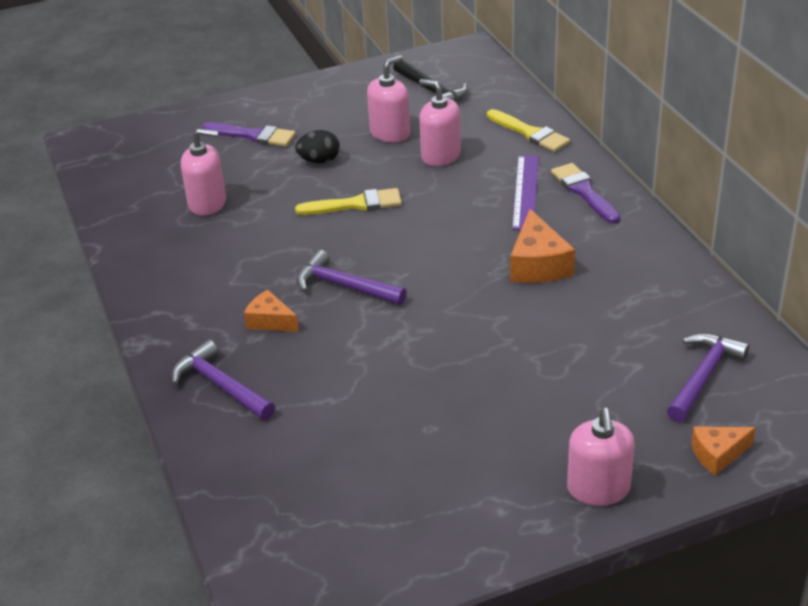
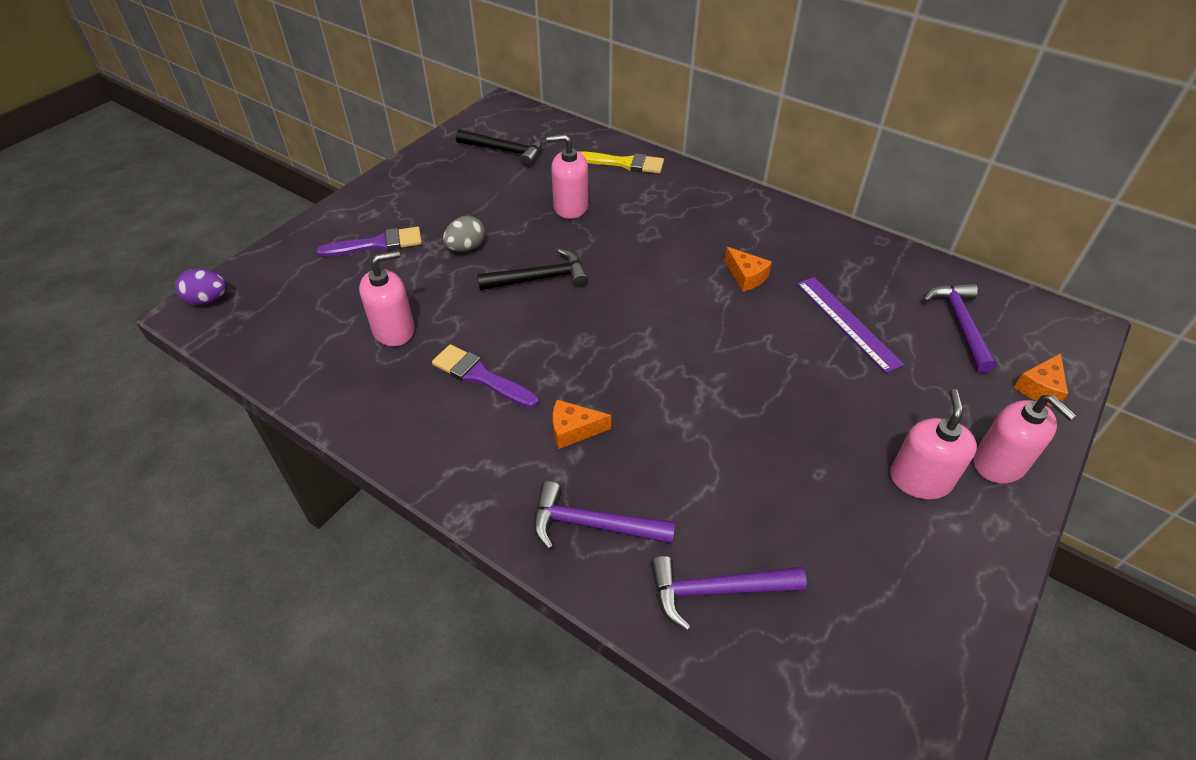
camera: 35 degrees left, 10 degrees up
(99, 137) = (208, 300): none -> purple egg
(319, 161) = (466, 248): black egg -> grey egg
(344, 286) = (608, 363): purple hammer -> purple hammer (716, 591)
(355, 204) = (540, 278): yellow brush -> black hammer
(390, 133) = (506, 200): pink soap dispenser -> pink soap dispenser (919, 479)
(526, 192) = (672, 215): purple ruler -> purple ruler (847, 322)
(538, 264) = (746, 276): orange cheese -> orange cheese, size x0.63
(584, 191) = (715, 200): purple brush -> purple brush (480, 376)

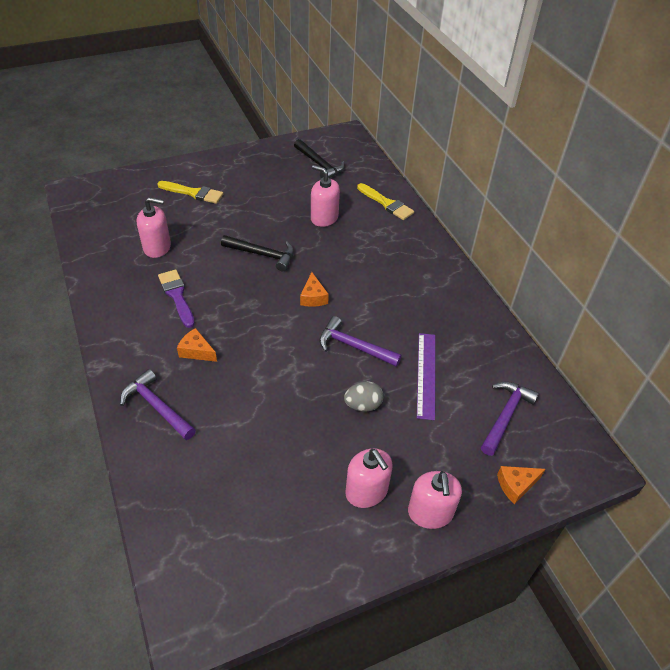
camera: 30 degrees right, 0 degrees up
(208, 300) = (84, 187): purple egg -> none
(377, 244) = (193, 193): purple brush -> yellow brush
(466, 248) = (239, 217): grey egg -> grey egg (363, 405)
(716, 591) = (185, 478): purple hammer -> purple hammer (353, 346)
(746, 276) = (390, 313): orange cheese -> orange cheese (313, 297)
(919, 479) = (366, 491): pink soap dispenser -> pink soap dispenser turned 105 degrees clockwise

